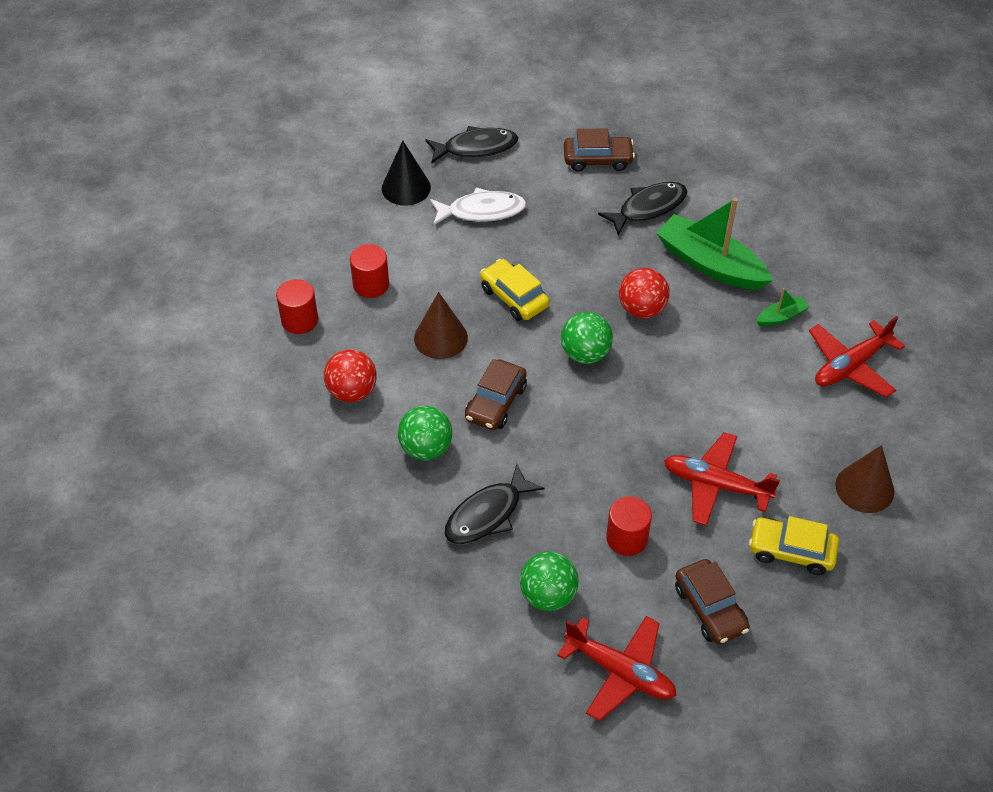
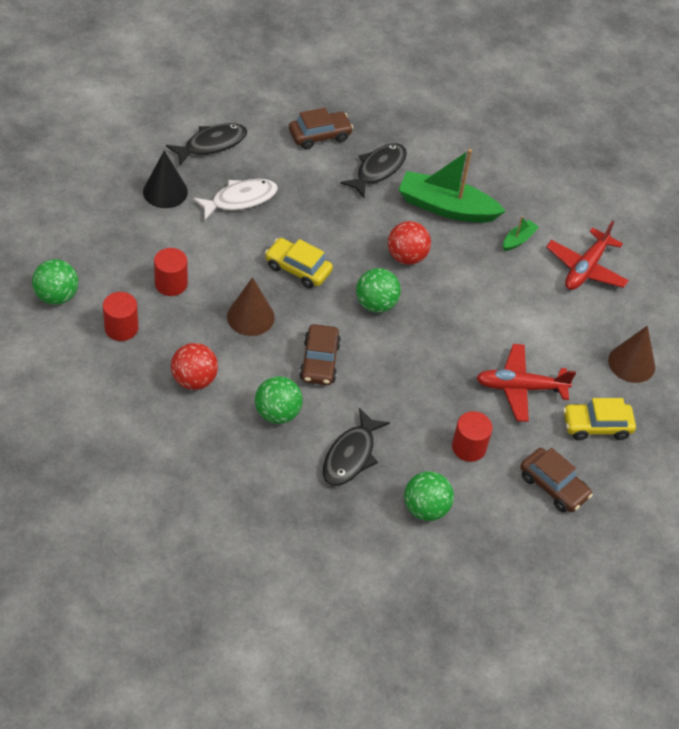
camera: 25 degrees left, 0 degrees up
(249, 273) = (57, 296): none -> green ball
(620, 671) = (505, 553): red plane -> none

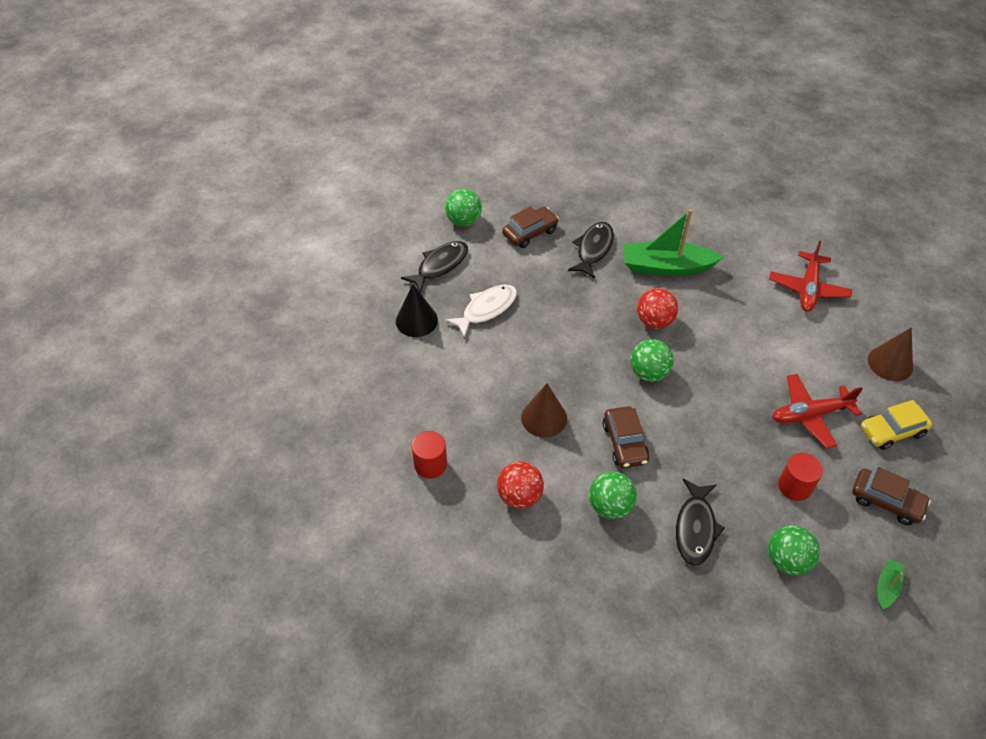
camera: 10 degrees left, 0 degrees up
(57, 296) = (357, 450): green ball -> green ball (463, 221)
(171, 284) = (458, 407): red cylinder -> none
(298, 269) = (565, 359): yellow car -> none
(518, 240) = (740, 279): green boat -> green boat (886, 587)

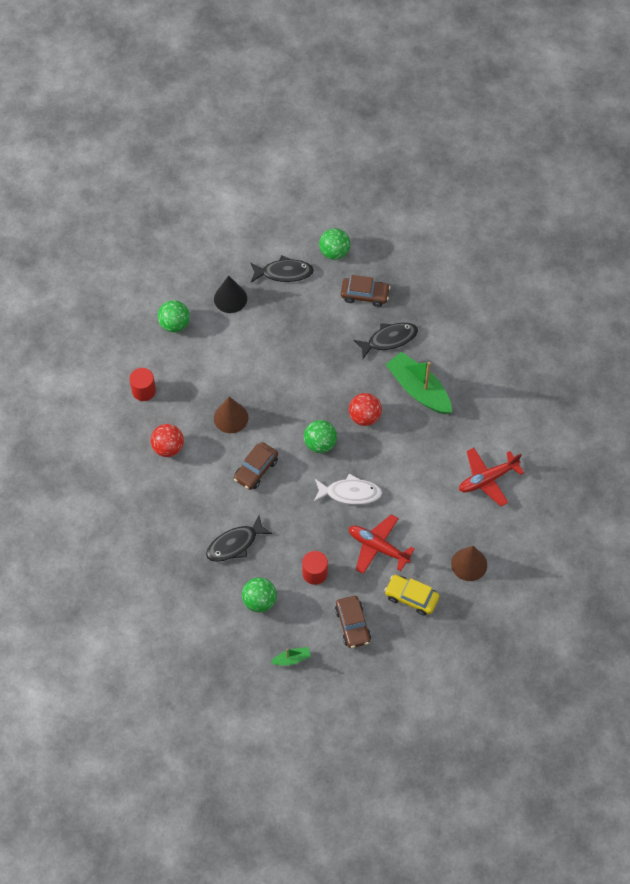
camera: 45 degrees right, 10 degrees up
(486, 309) = (277, 325): white fish -> white fish (350, 493)
(610, 506) = (206, 494): green ball -> green ball (174, 324)

